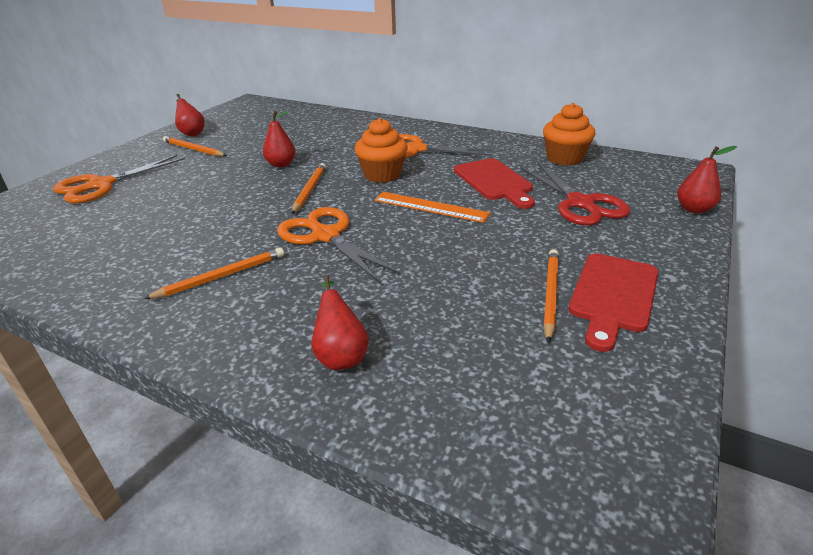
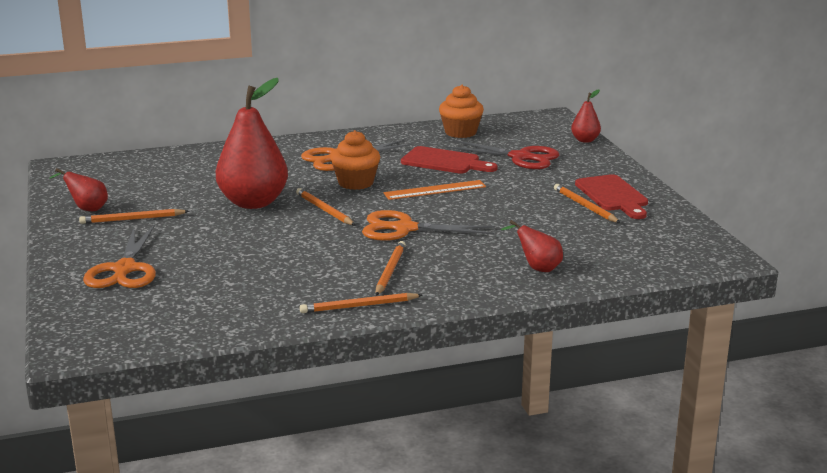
camera: 45 degrees left, 10 degrees down
(120, 303) = (359, 306): none -> orange pencil
(281, 164) = (253, 203): red pear -> red pear, size x2.13

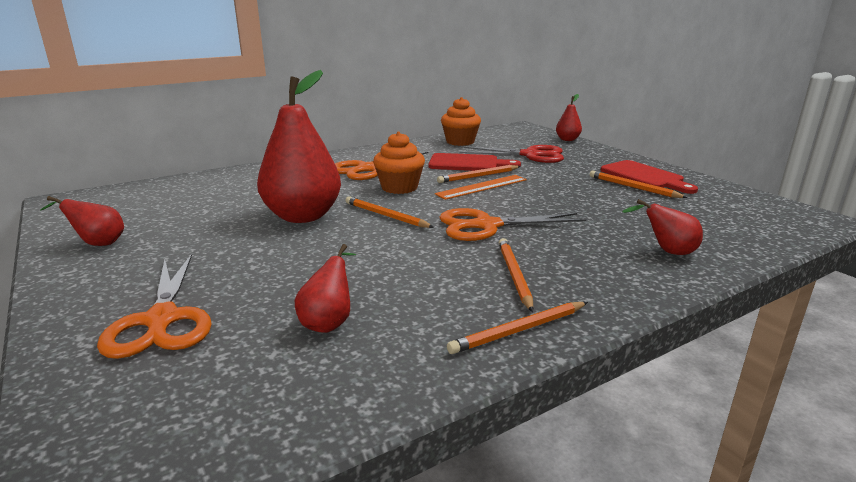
camera: 15 degrees left, 0 degrees up
(132, 219) = (161, 249): orange pencil -> orange pencil (478, 176)
(233, 285) = (329, 322): none -> red pear

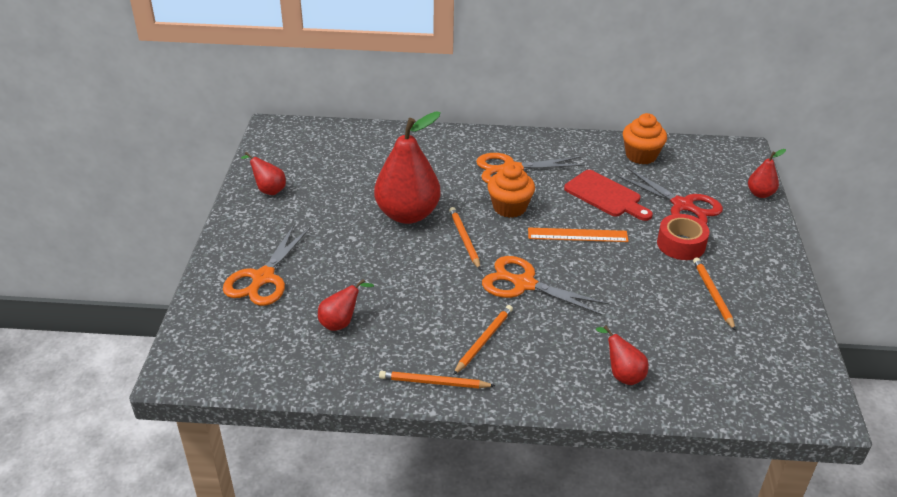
camera: 35 degrees right, 15 degrees up
(478, 176) = (592, 219): orange pencil -> none
(564, 171) = (681, 244): none -> red tape
(645, 177) = (749, 285): red cutting board -> none

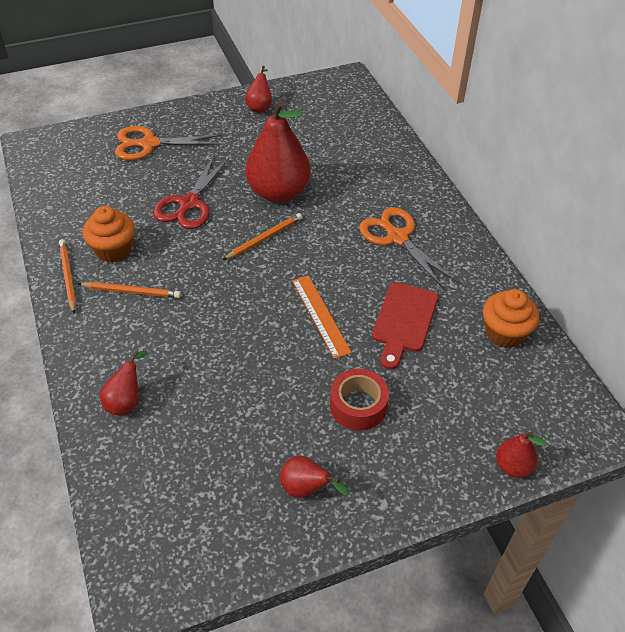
camera: 65 degrees right, 10 degrees up
(341, 322) = (117, 202): red pear -> red pear (306, 489)
(509, 207) = (333, 254): orange cupcake -> orange cupcake (113, 250)
(524, 284) = (222, 297): orange scissors -> none
(682, 205) = (432, 392): red scissors -> red scissors (189, 203)
(713, 294) = (285, 453): orange pencil -> none

